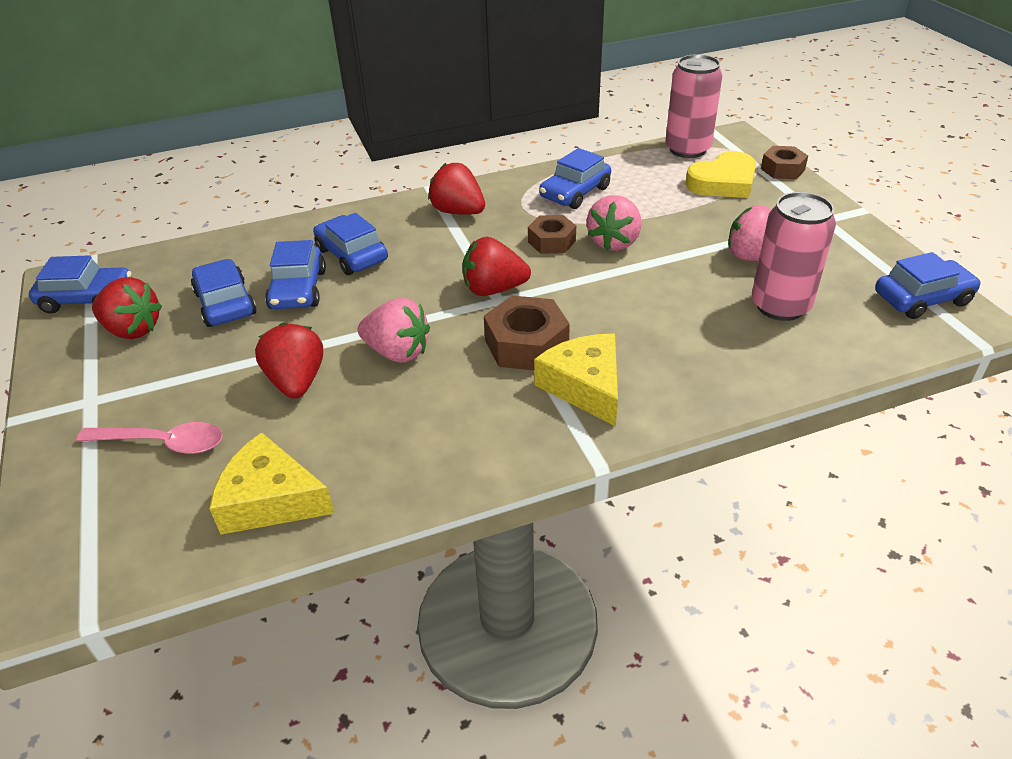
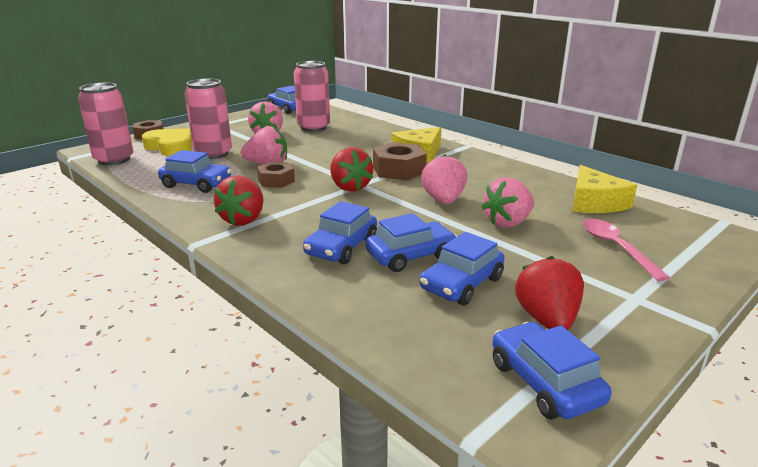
camera: 115 degrees left, 15 degrees down
(296, 382) = (507, 223): red strawberry -> pink strawberry
(678, 208) = (213, 154): none -> pink can

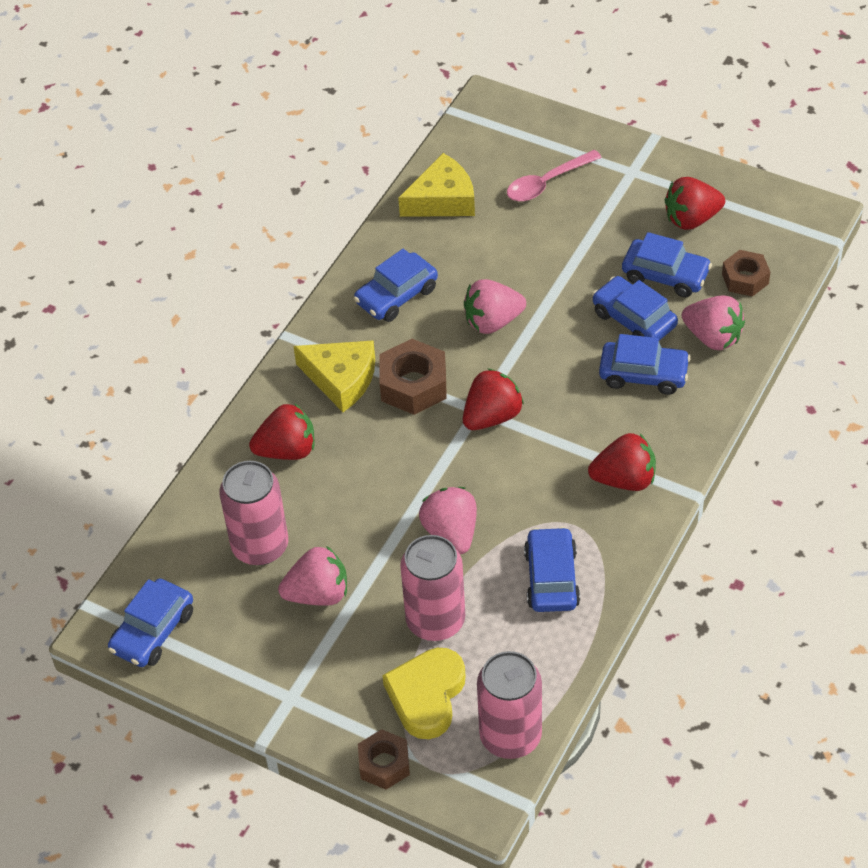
camera: 105 degrees left, 25 degrees up
(276, 181) = (503, 498): brown nut -> brown nut (745, 279)
(374, 138) = (287, 450): none -> red strawberry
(507, 223) = (527, 261): pink strawberry -> pink strawberry (713, 337)
(544, 382) = (766, 214): blue car -> blue car (396, 296)

